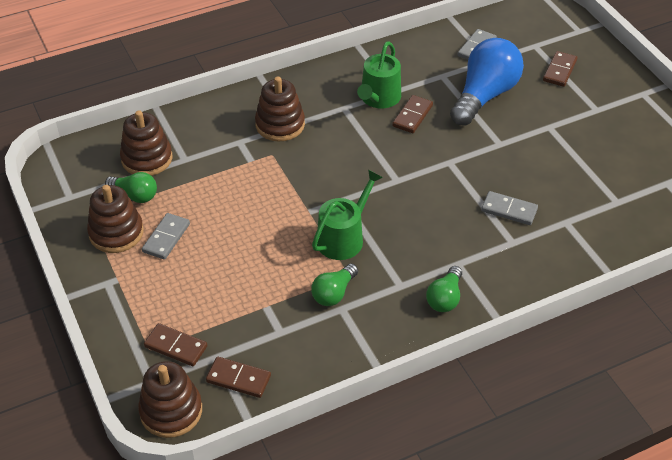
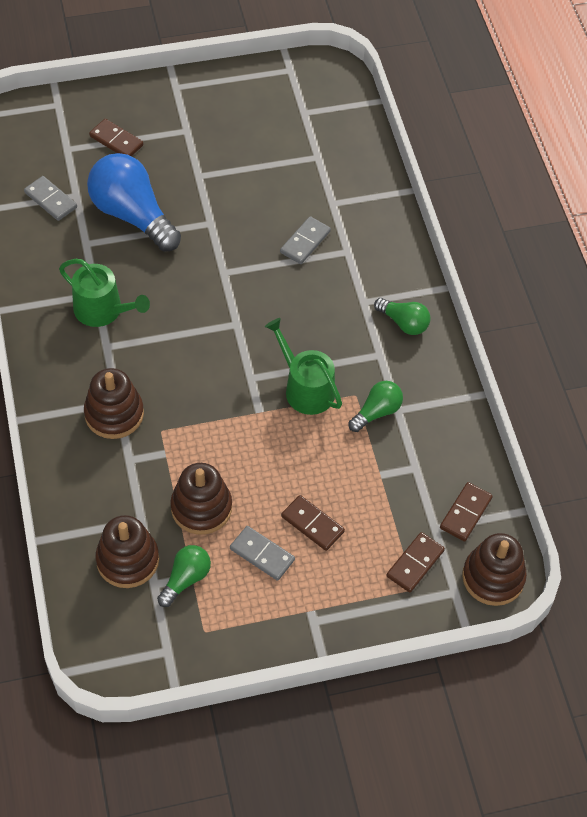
camera: 80 degrees left, 10 degrees up
(116, 233) = (240, 605): brown stacking toy -> brown stacking toy (201, 508)
(334, 293) = (377, 412): green light bulb -> green light bulb turned 90 degrees counterclockwise
(412, 116) = (142, 286): brown domino -> brown domino (312, 524)

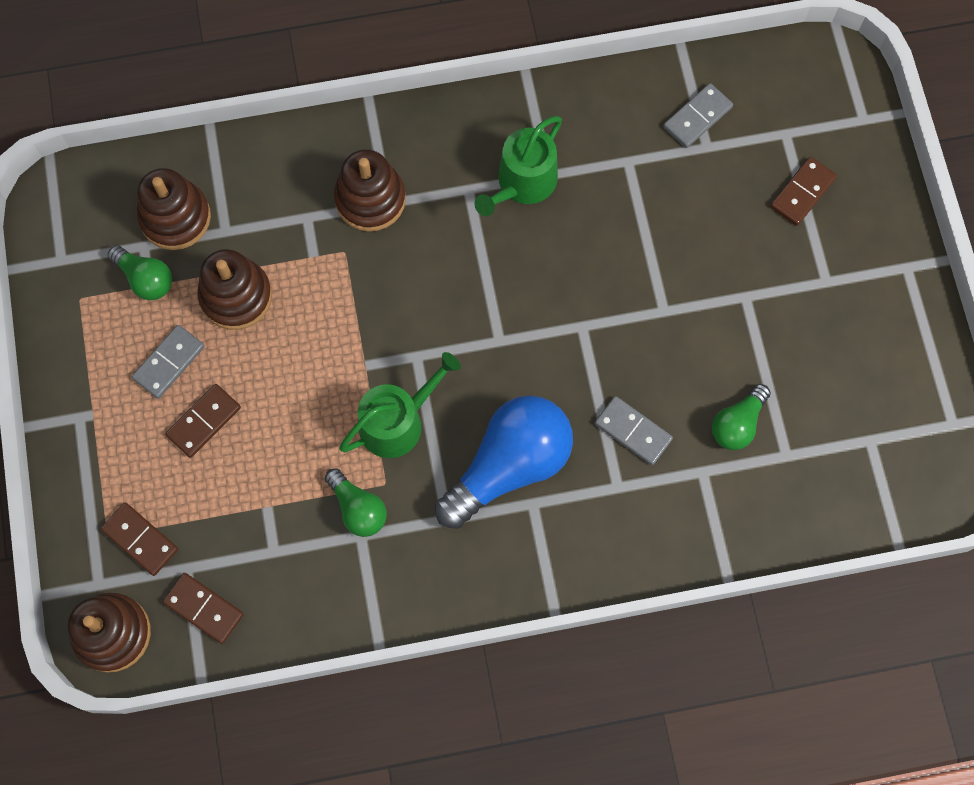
camera: 95 degrees right, 15 degrees up
(132, 215) = (675, 215): blue light bulb -> blue light bulb (509, 466)
(403, 323) = (497, 554): green light bulb -> green light bulb (737, 424)

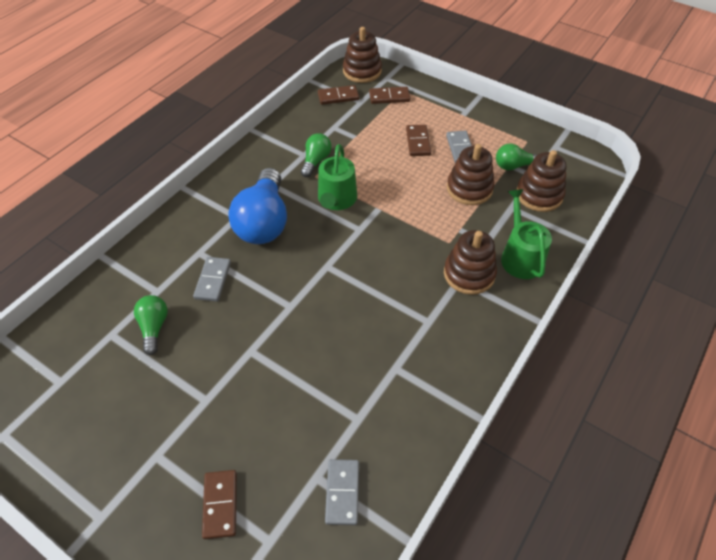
camera: 135 degrees right, 20 degrees down
(358, 509) = (316, 161): green light bulb -> green light bulb turned 105 degrees clockwise
(522, 183) = (403, 350): green watering can -> green watering can (520, 256)
(633, 431) = (213, 280): grey domino -> grey domino turned 75 degrees counterclockwise

